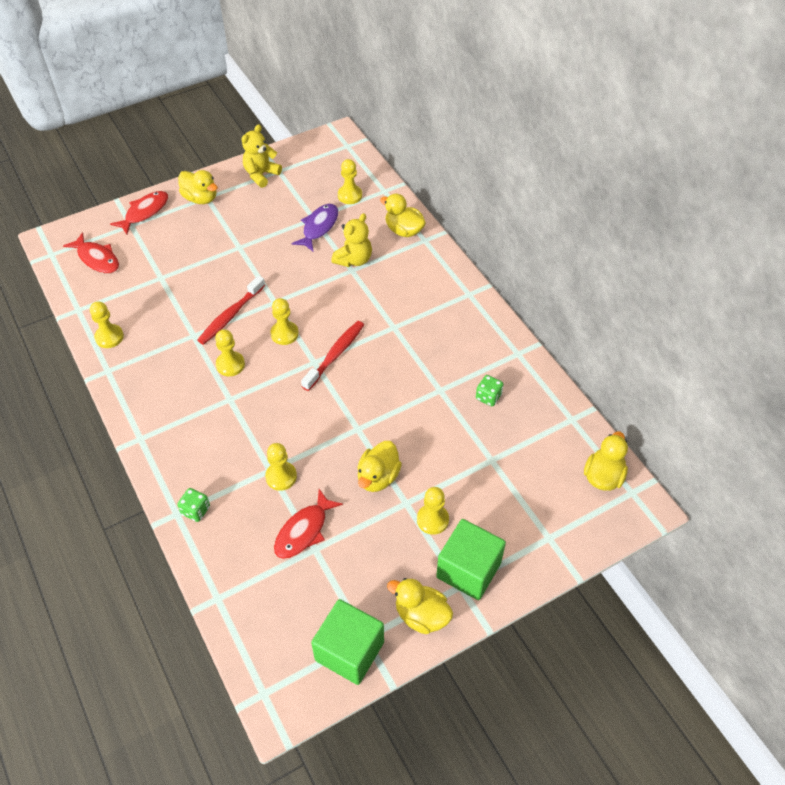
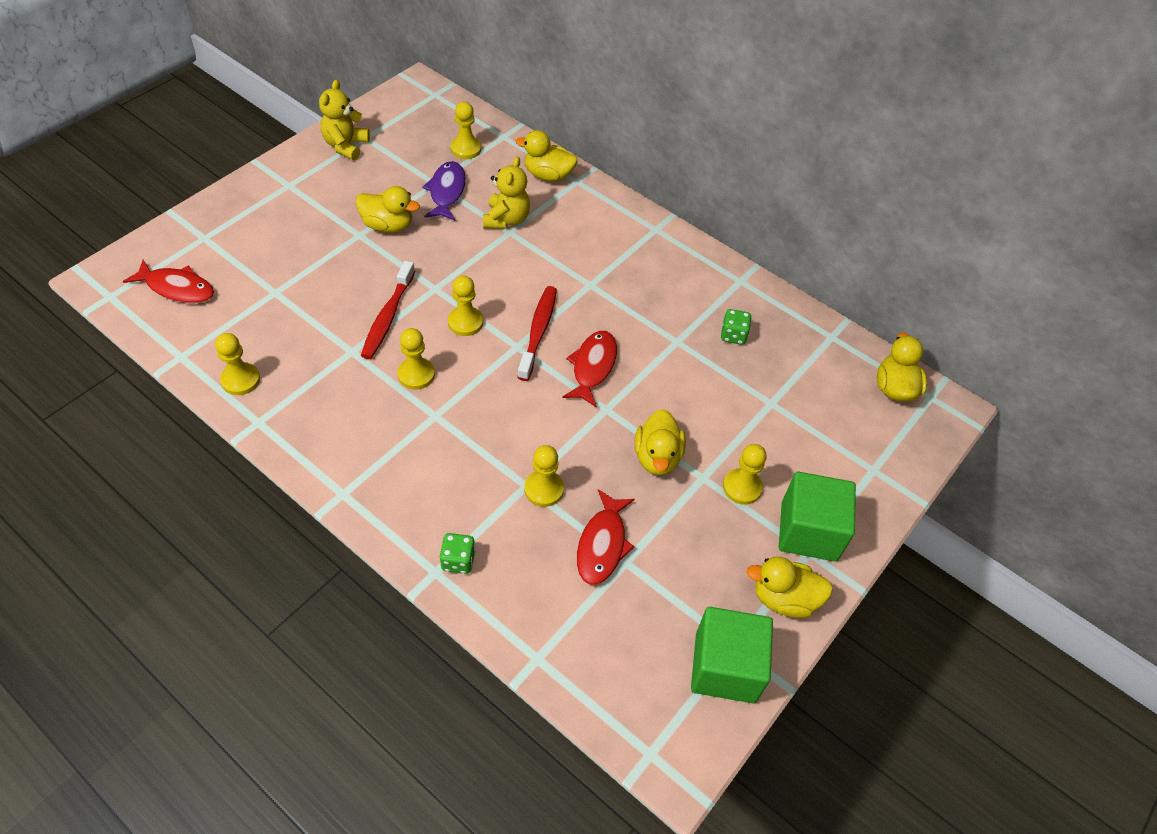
camera: 25 degrees left, 0 degrees up
(144, 212) = (215, 219): red fish -> red fish (592, 367)
(200, 198) = (281, 188): yellow duck -> yellow duck (388, 225)

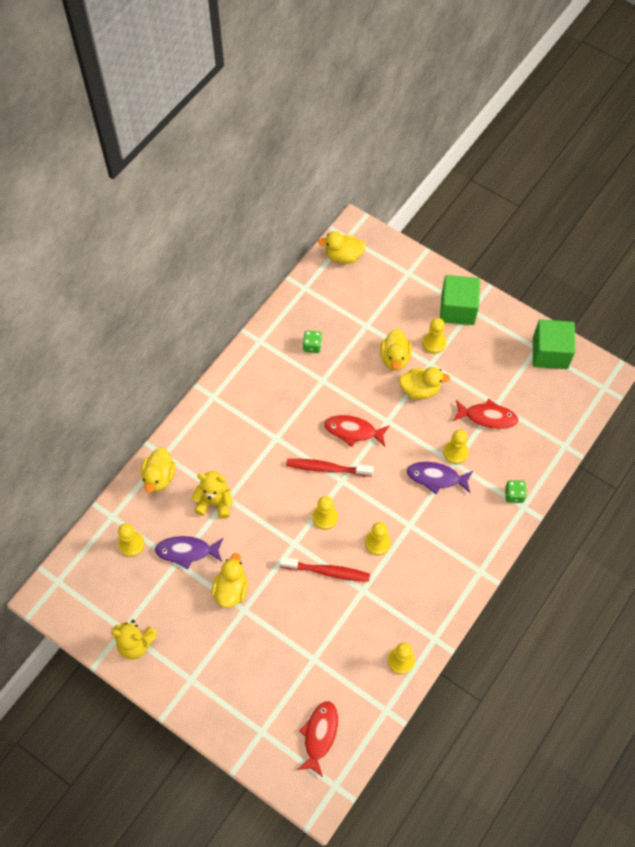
camera: 90 degrees left, 10 degrees up
(505, 458) = (436, 477): none -> purple fish
(784, 598) = (503, 323): yellow duck -> yellow duck (395, 358)

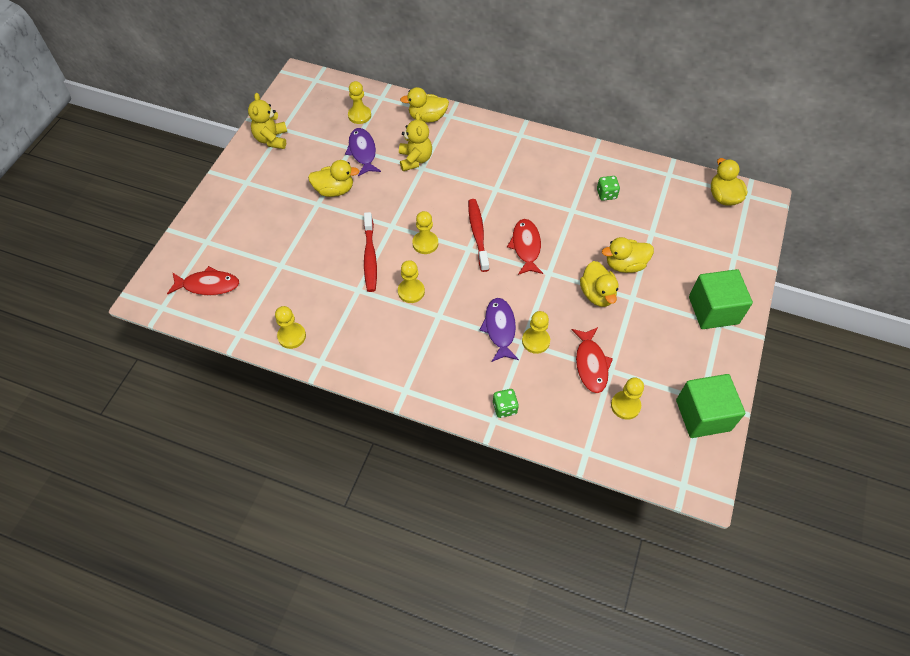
camera: 75 degrees right, 5 degrees down
(434, 343) = (659, 296): yellow pawn -> yellow pawn (625, 406)

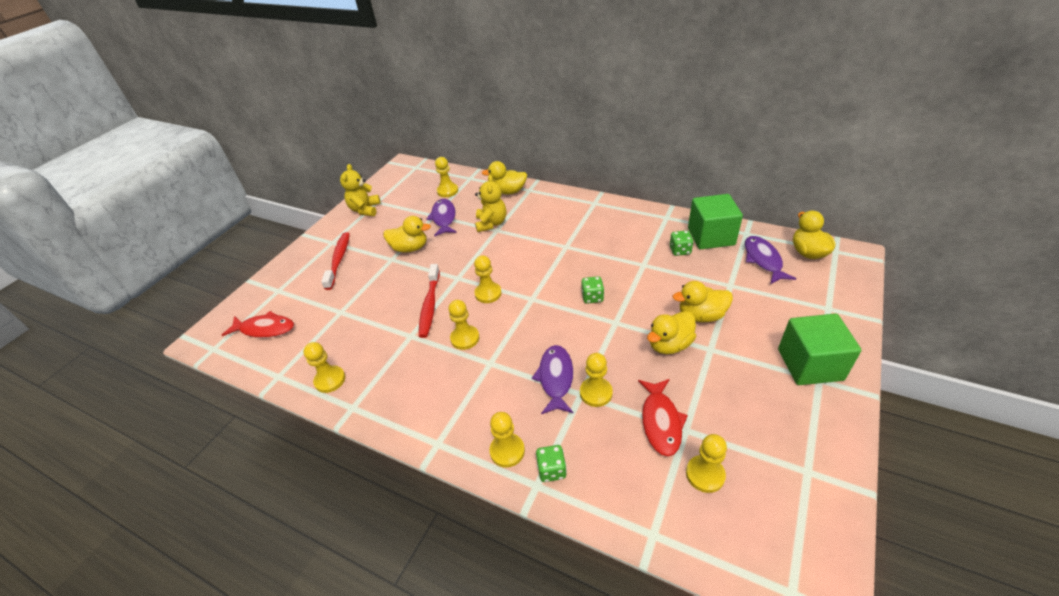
camera: 10 degrees right, 15 degrees down
(466, 394) = (507, 451): none -> yellow pawn
(477, 234) = (543, 285): red toothbrush -> red toothbrush (339, 260)
(526, 246) = (592, 297): red fish -> green dice
(597, 294) = (669, 345): yellow duck -> yellow duck turned 60 degrees clockwise
(682, 205) = (763, 260): none -> purple fish
(703, 415) = (810, 492): green cube -> green cube (711, 236)

